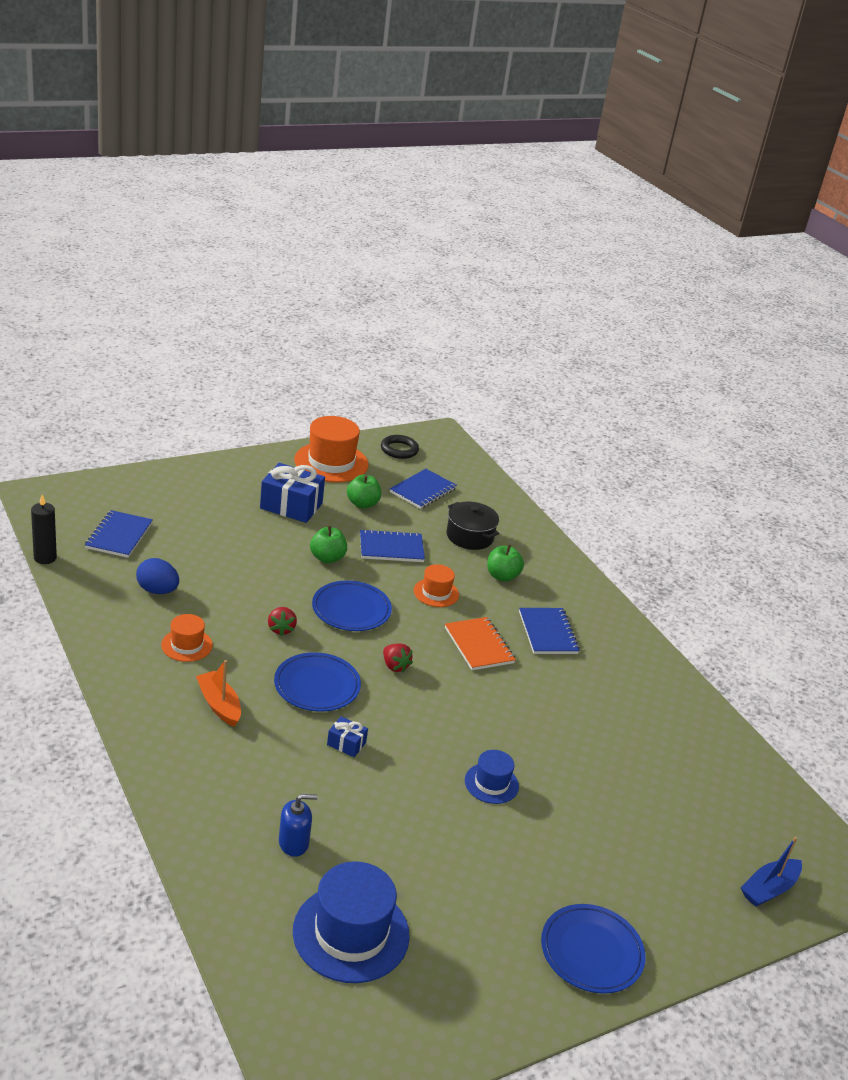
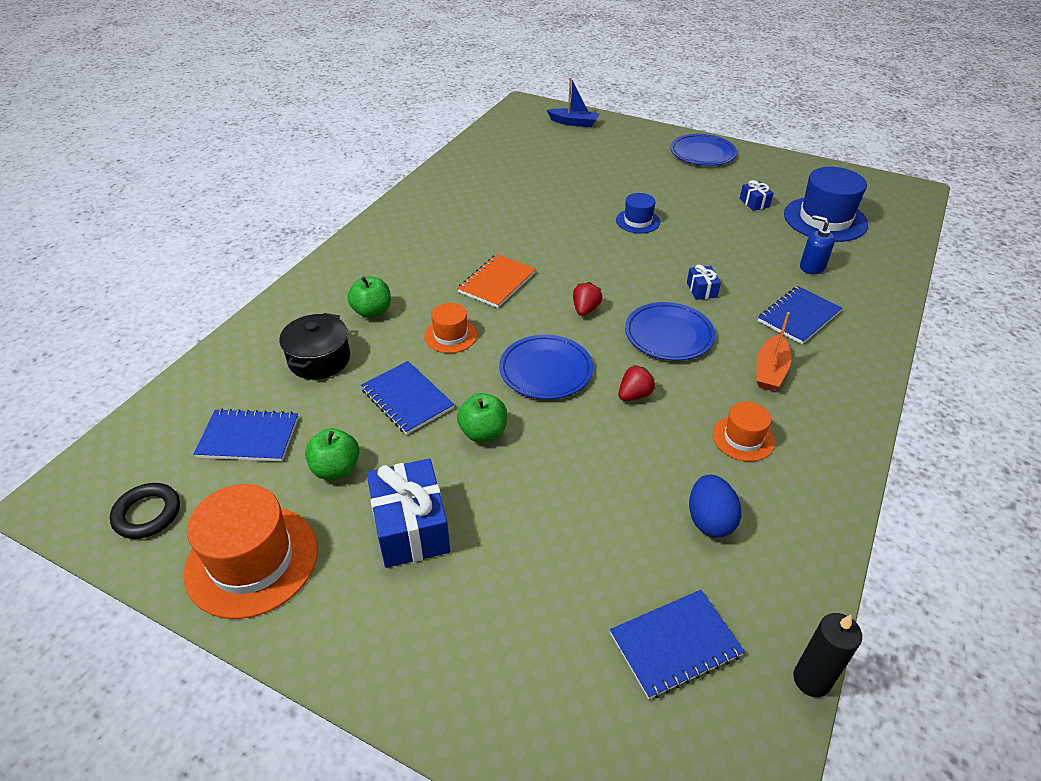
camera: 120 degrees left, 10 degrees up
(440, 901) = (754, 203): none -> blue gift
(547, 633) = (432, 259): blue notebook -> blue notebook (799, 317)

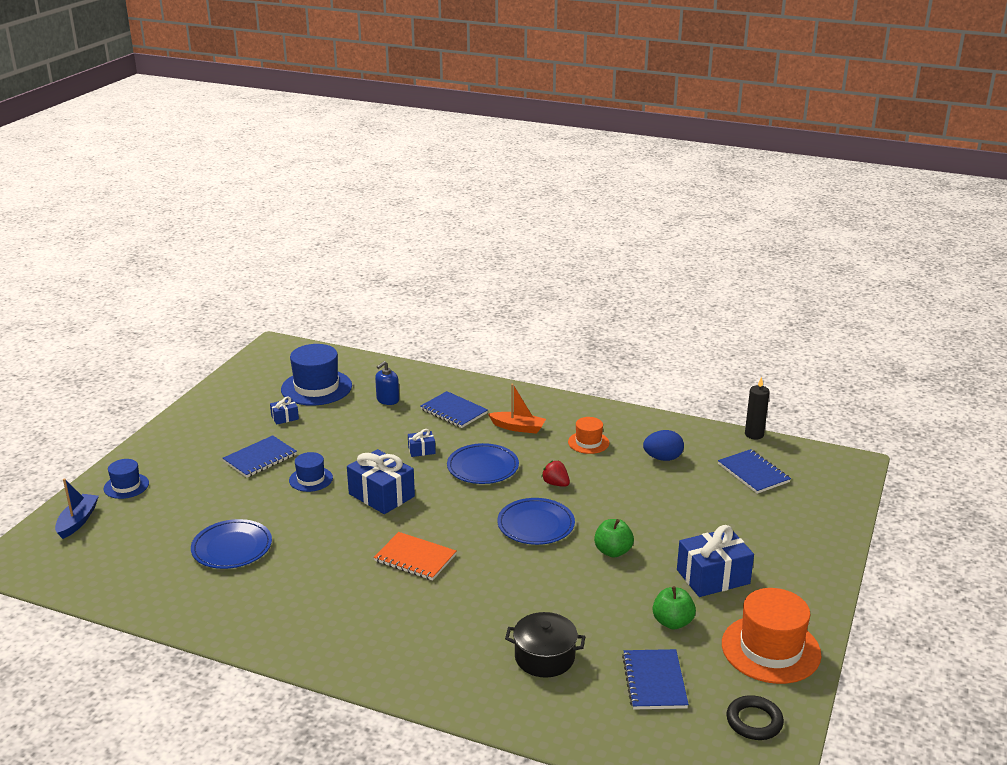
camera: 95 degrees left, 15 degrees down
(372, 312) = (467, 634): green apple -> none
(407, 399) = (585, 595): blue notebook -> blue notebook (260, 458)
(450, 335) = (498, 579): orange hat -> none
(585, 309) = (453, 507): red strawberry -> none
(609, 263) = (381, 495): none -> blue gift
(623, 136) = (126, 486): none -> blue hat
(702, 153) = (181, 439): blue plate -> blue plate (232, 548)

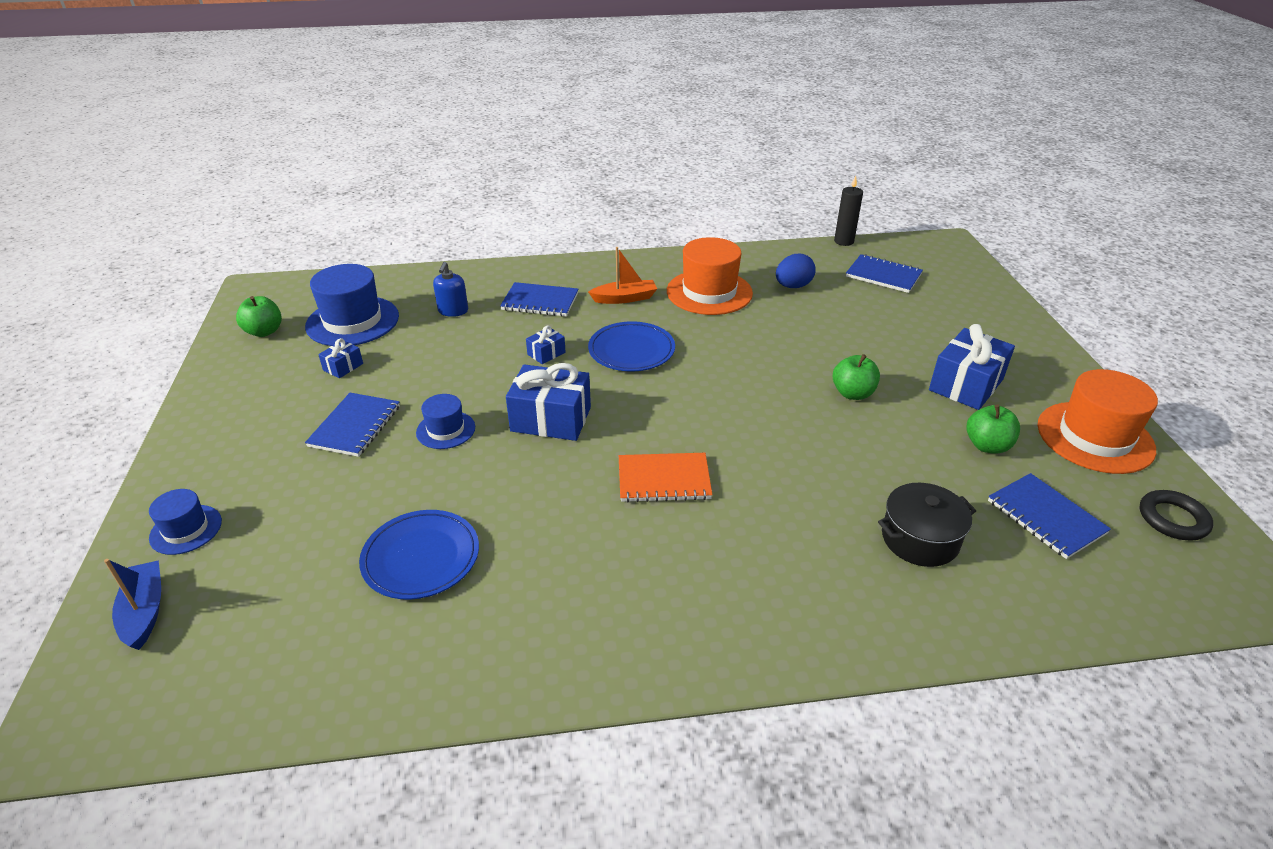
camera: 30 degrees left, 10 degrees up
(257, 378) = (264, 331): none -> green apple
(536, 525) = (750, 393): blue plate -> none
(556, 484) = (723, 343): red strawberry -> none
(588, 442) = (709, 292): orange hat -> orange hat, size x1.84

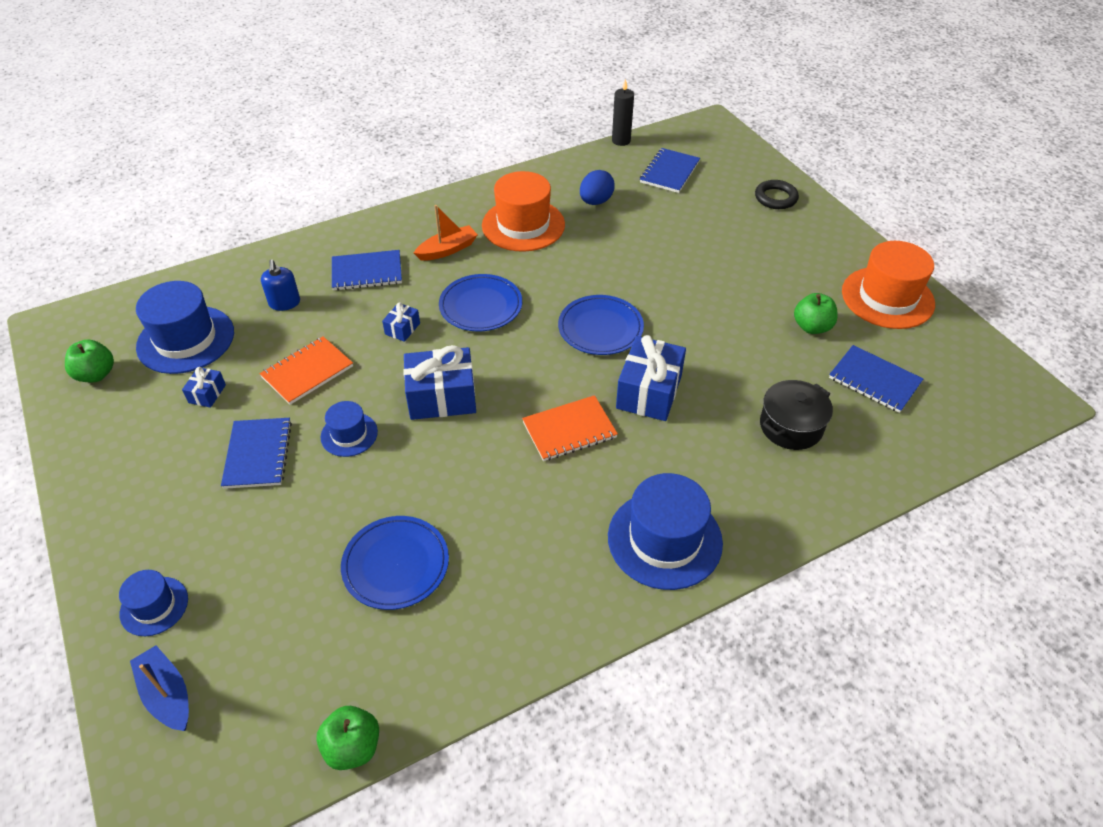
camera: 20 degrees left, 10 degrees up
(439, 369) = (307, 372): none -> orange notebook
(716, 615) = (664, 539): none -> blue hat
(743, 395) = (600, 328): none -> blue plate
(852, 393) = (690, 303): green apple -> green apple (353, 747)
(883, 275) = (669, 172): blue notebook -> blue notebook turned 75 degrees counterclockwise
(966, 385) = (776, 272): blue gift -> blue gift (649, 392)
(1172, 519) = (961, 357): black ring -> black ring (775, 198)

